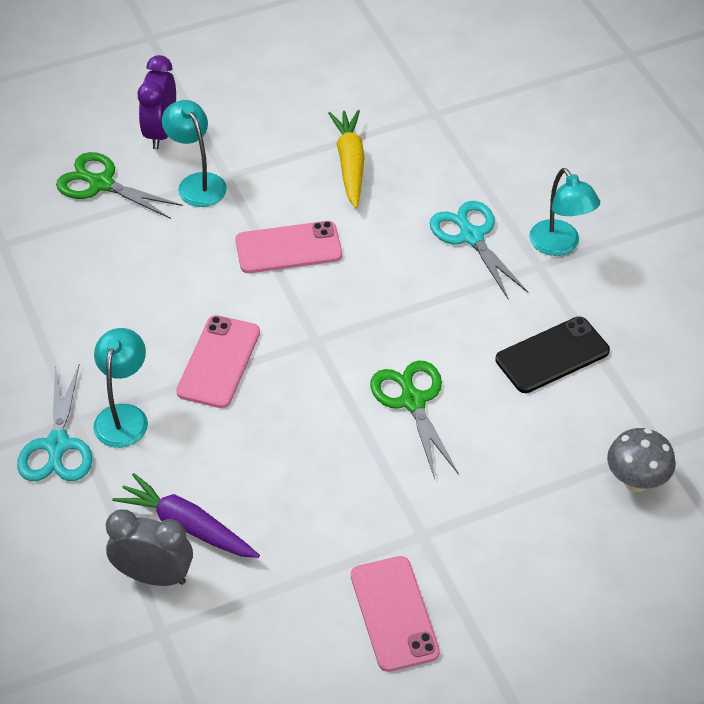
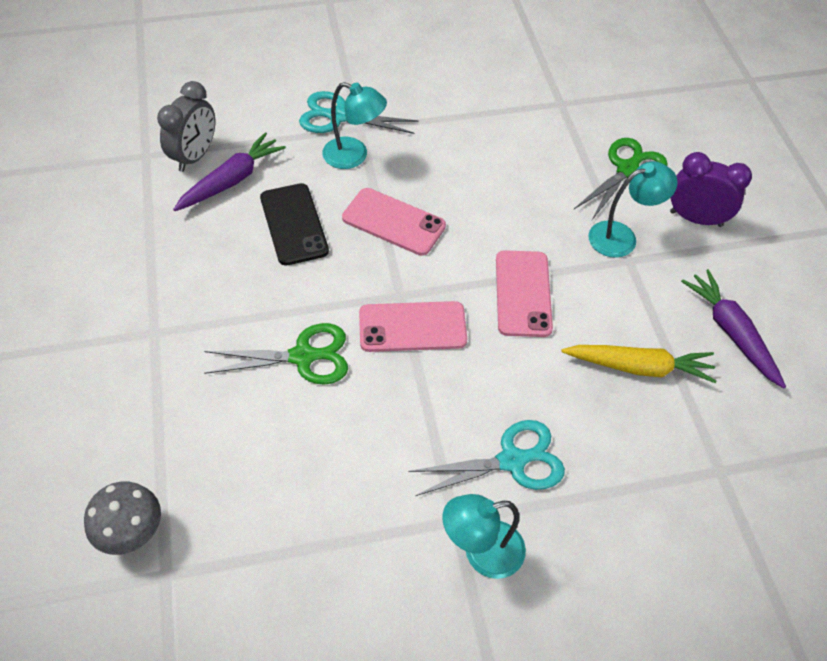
camera: 100 degrees right, 5 degrees up
(294, 108) = (731, 332): none -> purple carrot
(394, 614) = (87, 296): pink phone -> pink phone (412, 327)
(552, 355) = (321, 498): black phone -> black phone (293, 224)

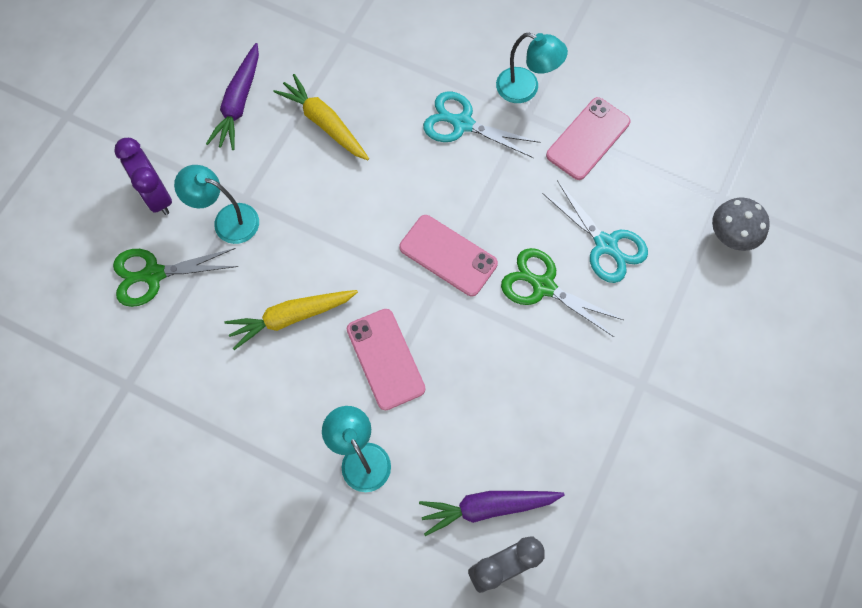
camera: 140 degrees left, 15 degrees up
(293, 224) = (467, 415): black phone -> none
(338, 116) = (336, 521): turquoise scissors -> turquoise scissors (606, 245)
(495, 204) = (291, 317): none -> yellow carrot
(523, 293) = (346, 226): pink phone -> pink phone (588, 139)

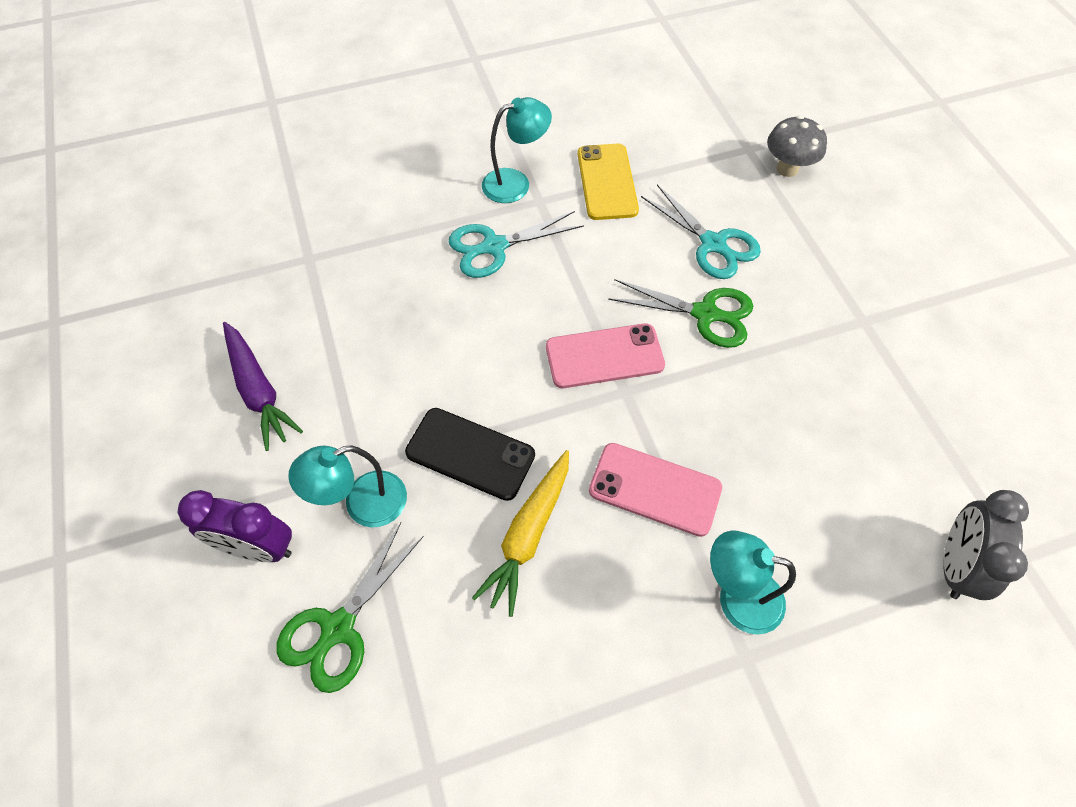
camera: 45 degrees left, 10 degrees down
(309, 243) = (470, 454): none -> black phone
(324, 123) = (367, 341): yellow carrot -> none
(487, 507) = (884, 529): purple carrot -> none
(542, 286) = (706, 314): green scissors -> green scissors turned 150 degrees counterclockwise
(588, 139) = (607, 182): pink phone -> yellow phone
(606, 245) = (713, 244): turquoise scissors -> turquoise scissors turned 45 degrees clockwise

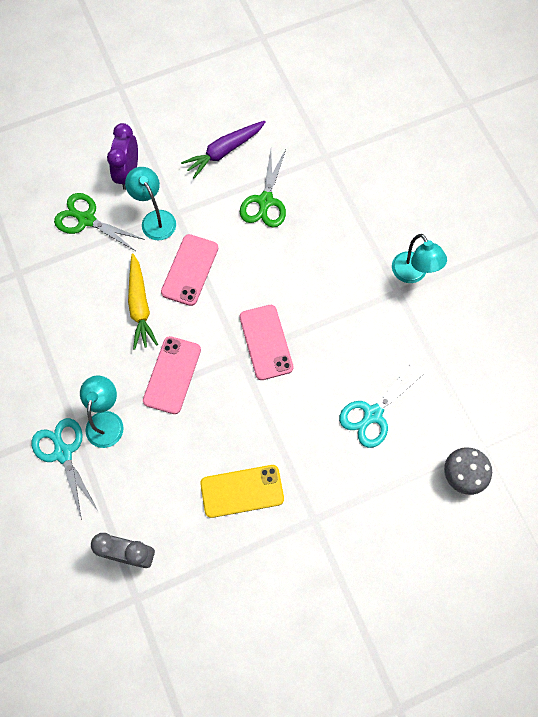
camera: 85 degrees right, 10 degrees up
(470, 454) = (190, 270): black phone -> pink phone
(494, 247) = (350, 266): turquoise scissors -> turquoise scissors (63, 452)
(528, 535) = (140, 306): yellow carrot -> yellow carrot turned 120 degrees counterclockwise
(607, 182) = (424, 337): yellow phone -> yellow phone (242, 491)
(706, 314) = (307, 408): green scissors -> green scissors (265, 201)

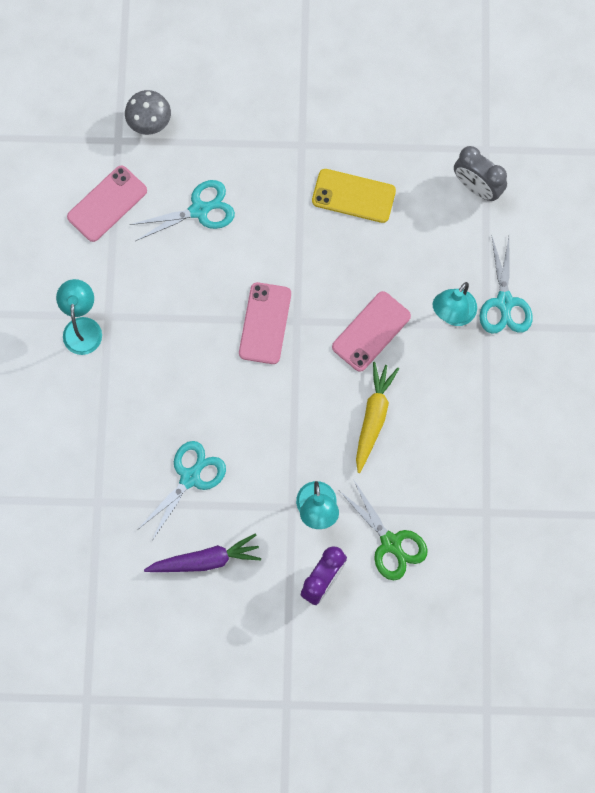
camera: 155 degrees left, 5 degrees up
(190, 270) = (306, 434): pink phone -> pink phone (107, 204)
(265, 201) = (190, 477): green scissors -> turquoise scissors

